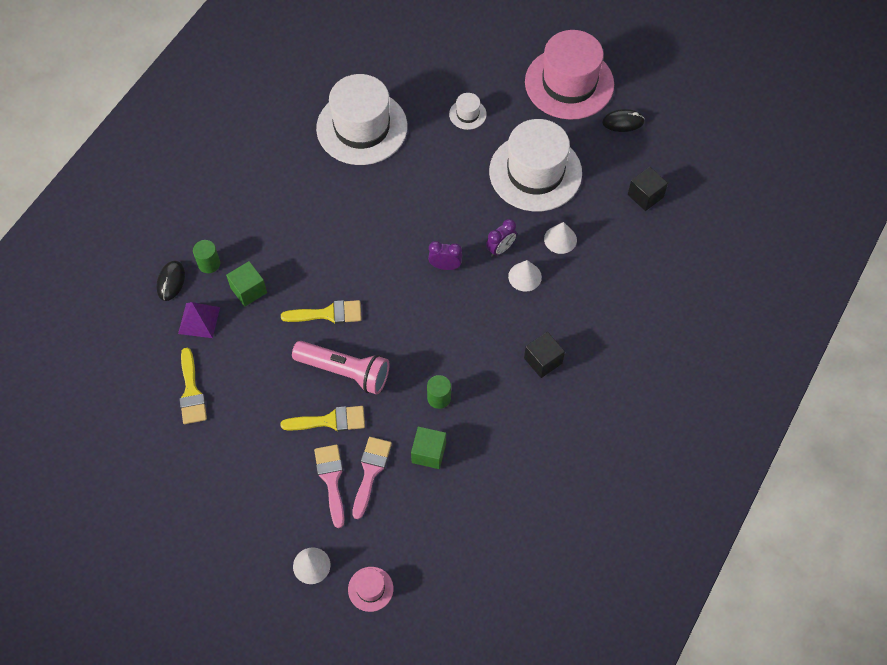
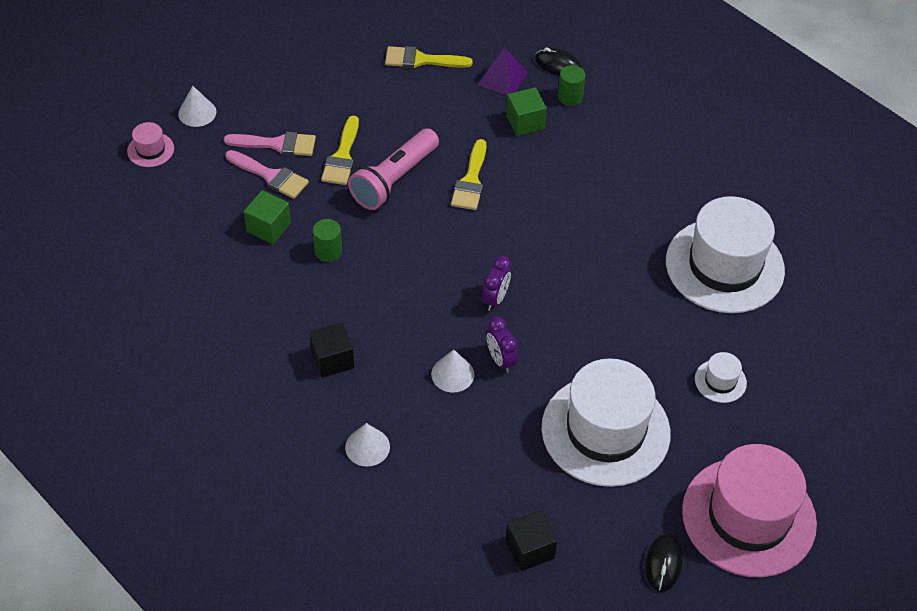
camera: 105 degrees right, 10 degrees down
(560, 239) = (493, 427): white cone -> white cone (367, 447)

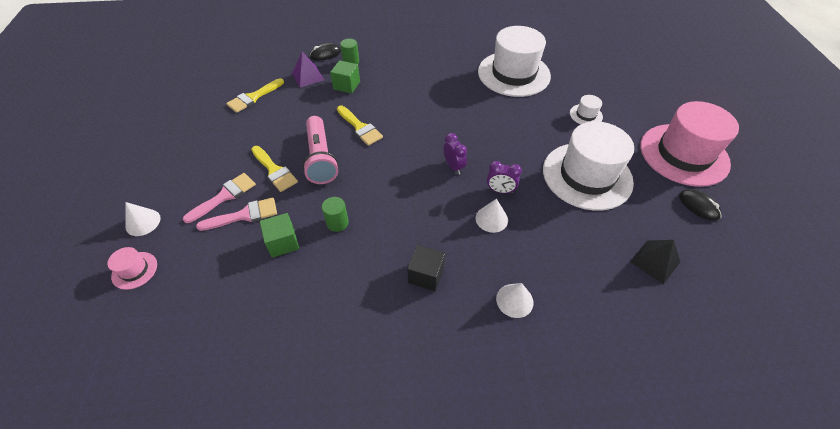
camera: 50 degrees left, 0 degrees up
(530, 549) = (655, 261): black cube -> black pyramid

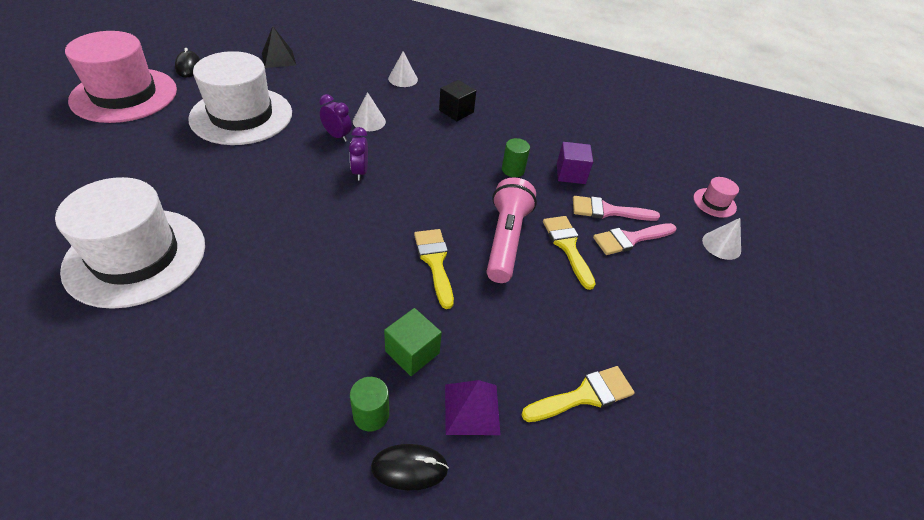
camera: 160 degrees left, 5 degrees down
(283, 242) = (570, 174): green cube -> purple cube
(586, 115) = (144, 163): white hat -> none

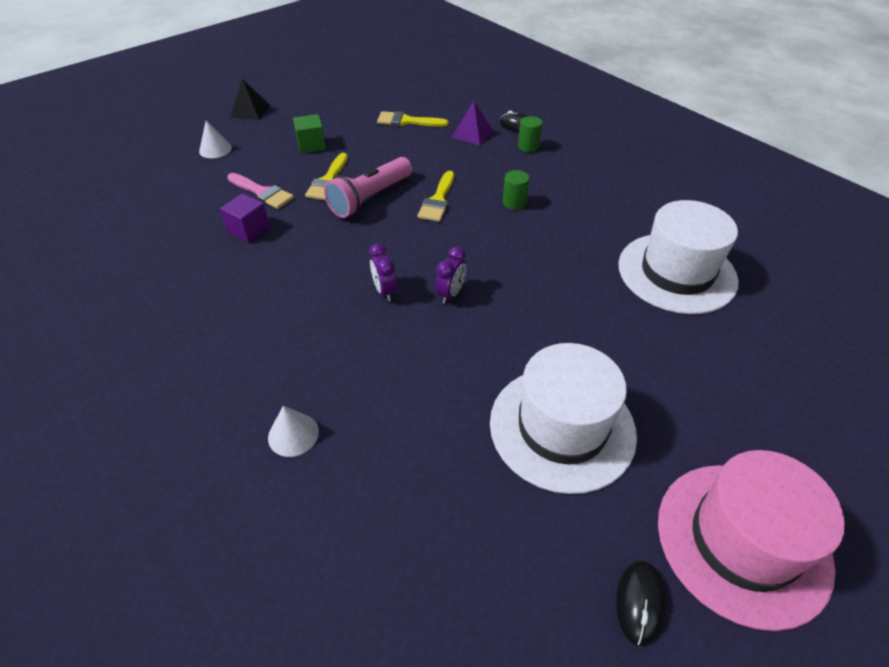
camera: 145 degrees left, 0 degrees up
(278, 59) = (467, 573): black pyramid -> black pyramid (250, 111)
(337, 136) = (451, 350): purple clock -> purple clock (384, 291)
(369, 121) = (399, 361): white cone -> none
(412, 352) = (489, 162): green cube -> green cube (311, 145)
(456, 111) = (278, 343): black cube -> none
(513, 170) = (298, 250): green cylinder -> green cylinder (514, 203)
(630, 239) = (275, 171): pink brush -> none
(714, 203) = (167, 172): pink hat -> none

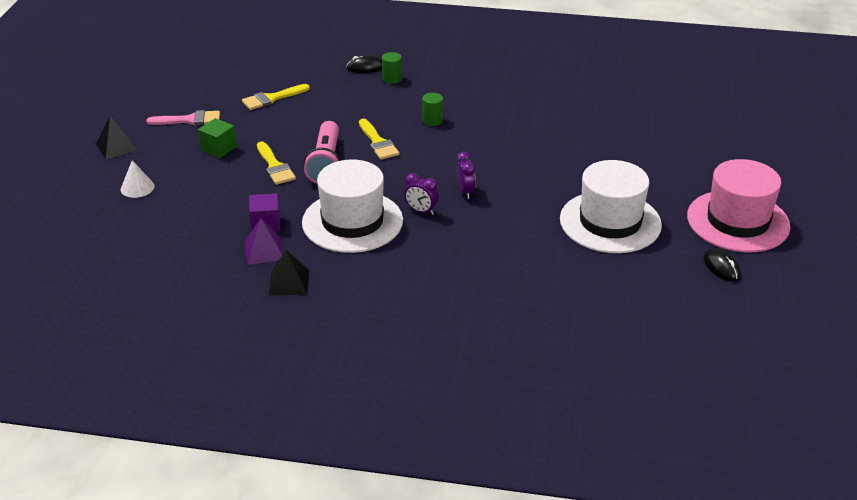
camera: 40 degrees left, 10 degrees down
(186, 296) = (289, 282): none -> black pyramid
(262, 192) = (234, 197): pink brush -> pink brush (190, 120)
(293, 434) = (475, 304): white cone -> none
(472, 134) = (338, 87): purple pyramid -> purple pyramid (264, 251)
(676, 273) = (580, 116): white hat -> white hat (352, 221)

